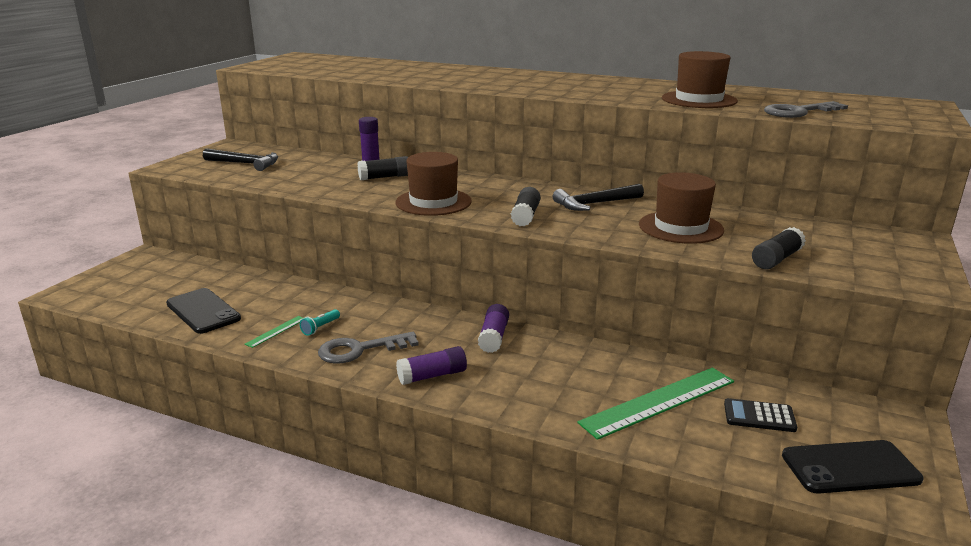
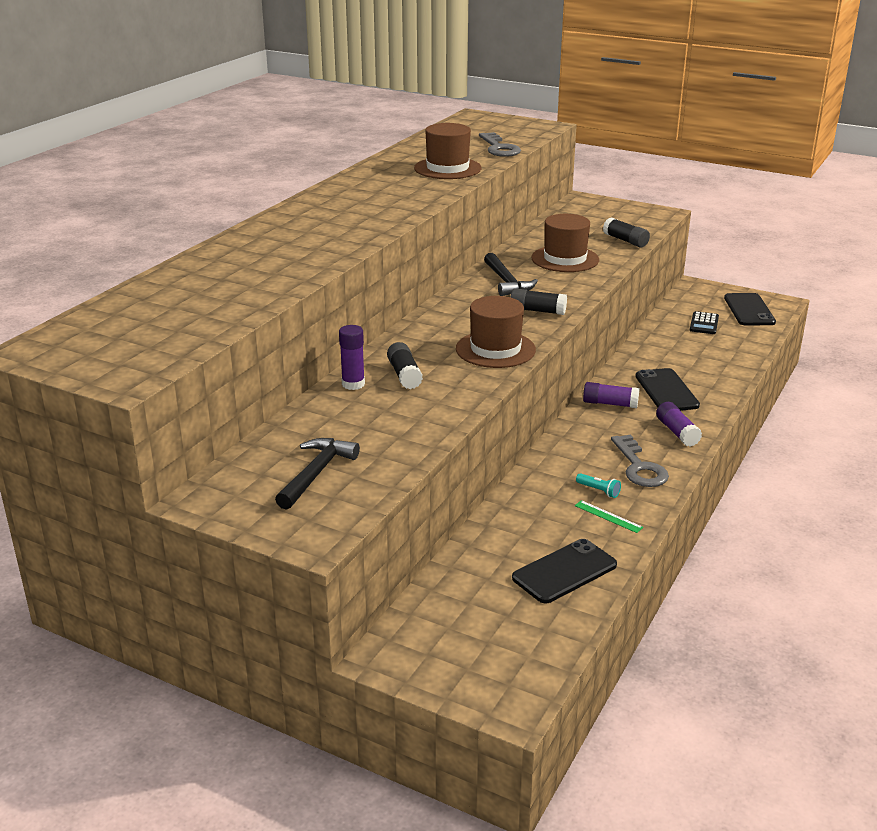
camera: 85 degrees left, 5 degrees up
(533, 374) = (666, 391): none -> black phone
(659, 402) = (694, 351): green ruler -> none

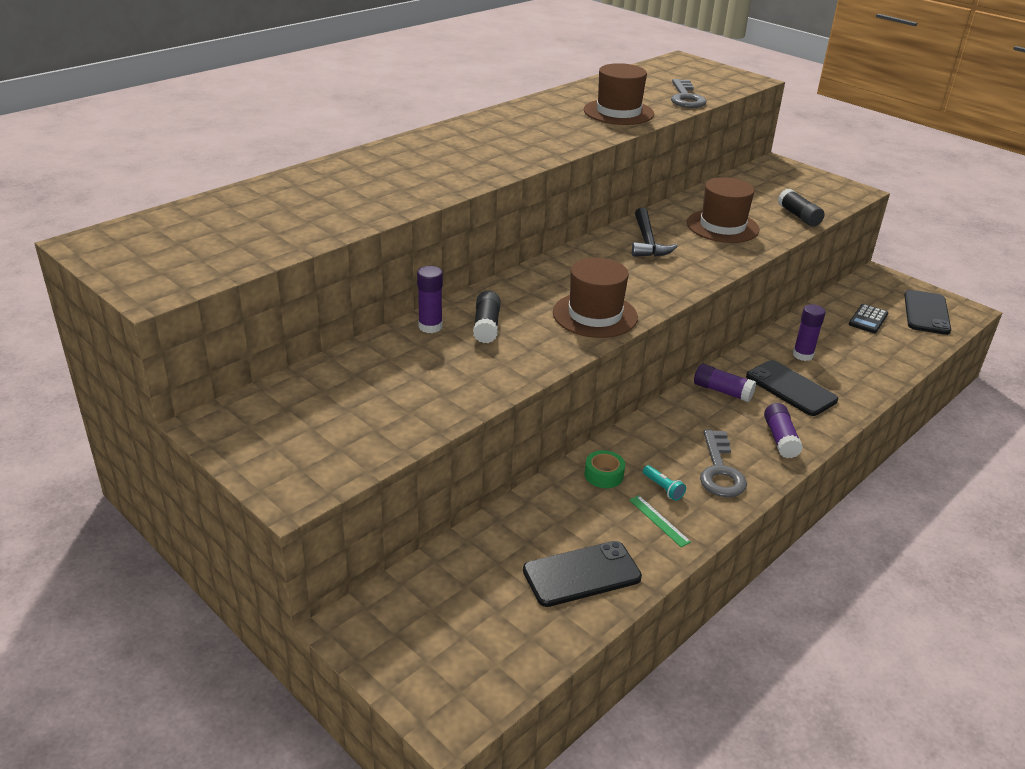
camera: 15 degrees right, 5 degrees up
(316, 473) = (338, 419): black hammer -> none
(537, 311) = (662, 279): black glue stick -> none
(542, 490) = (603, 475): none -> green tape
(663, 362) = (803, 355): none -> purple glue stick
(666, 391) = (791, 388): black phone -> black phone turned 45 degrees counterclockwise

